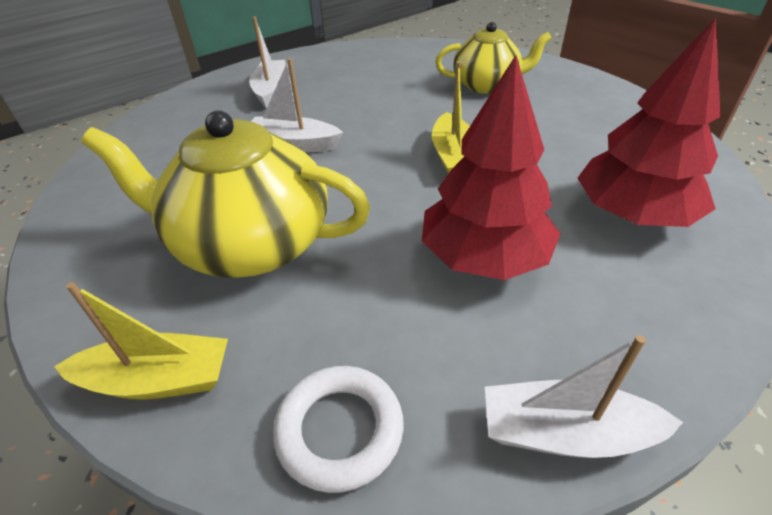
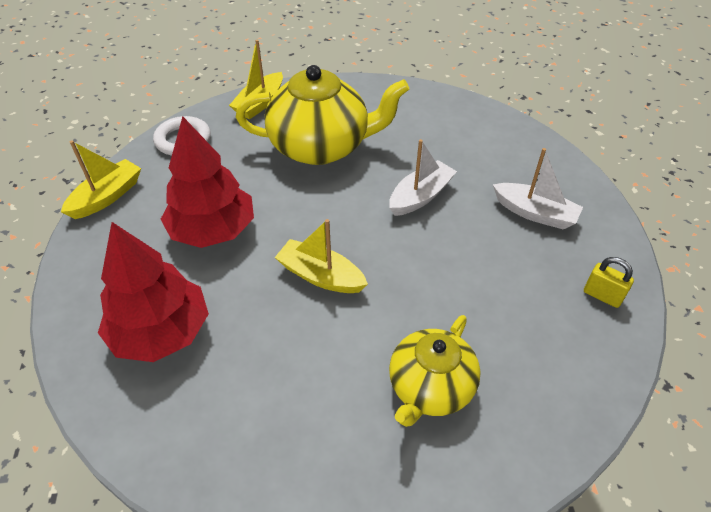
camera: 120 degrees right, 5 degrees up
(251, 244) = (321, 147): yellow teapot -> yellow teapot turned 45 degrees clockwise
(339, 56) = (602, 295): none -> yellow padlock
(565, 433) = (107, 197): white boat -> yellow boat

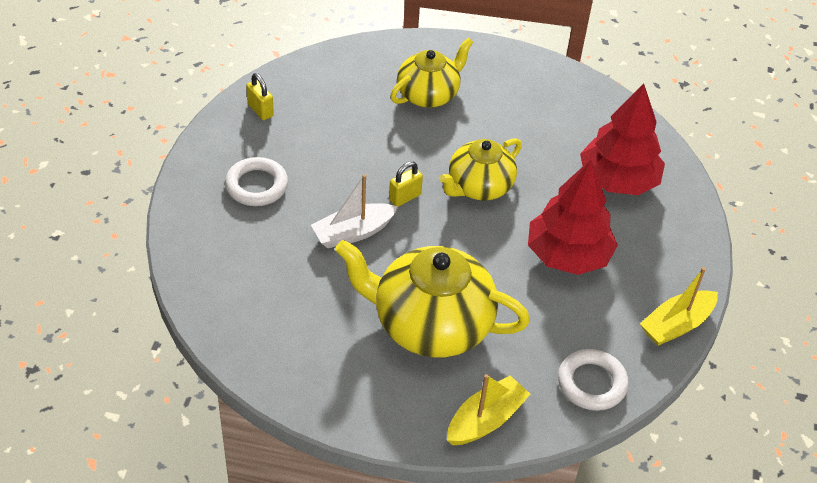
camera: 165 degrees left, 0 degrees up
(320, 276) = (479, 186): yellow boat -> yellow teapot
(391, 242) = (405, 197): none -> yellow padlock
(535, 213) = (256, 185): white boat -> white ring

